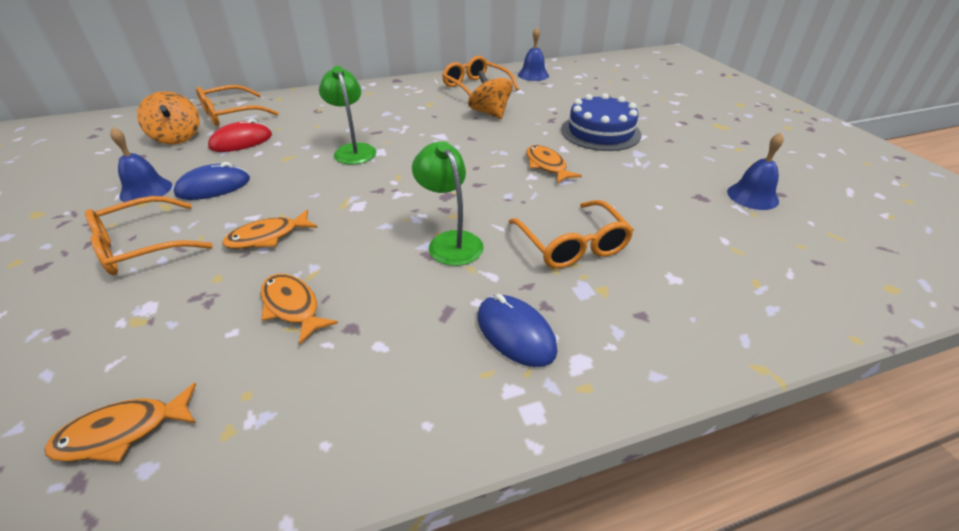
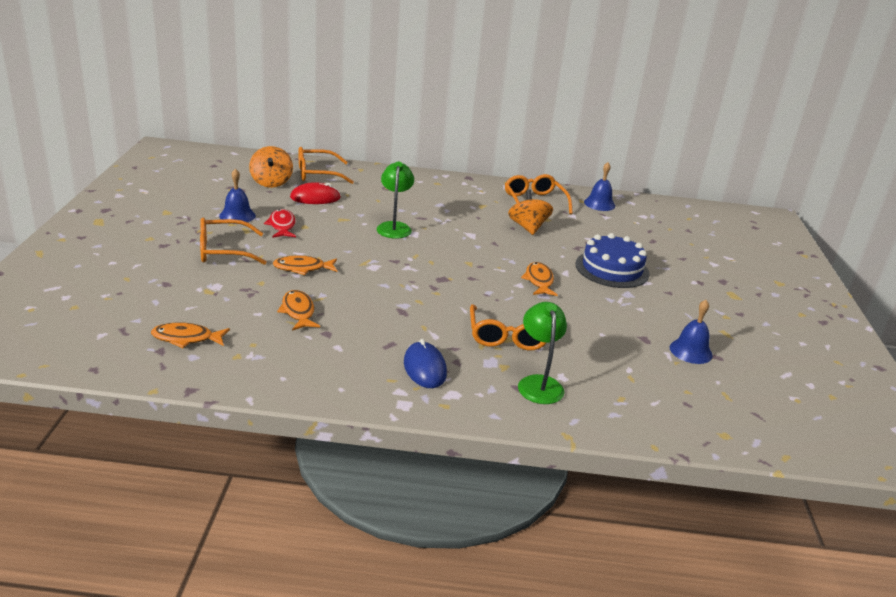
camera: 20 degrees right, 10 degrees down
(213, 187) = (282, 226): blue mouse -> red fish
(450, 241) = (422, 308): green lamp -> green lamp (538, 383)

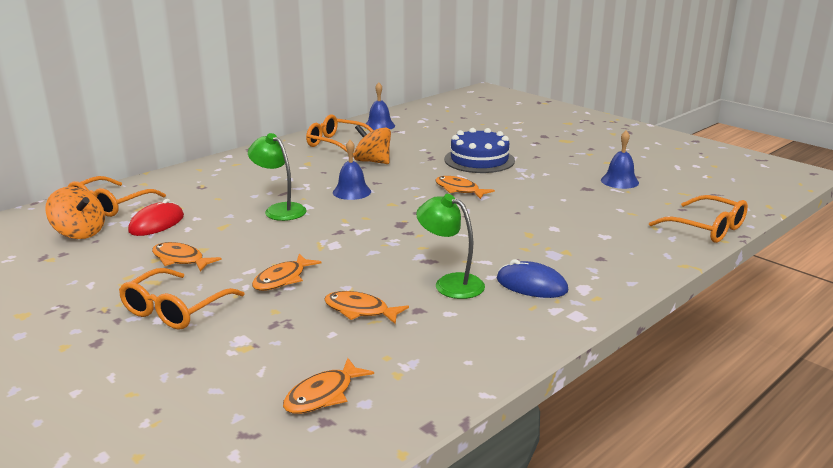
camera: 45 degrees left, 5 degrees down
(237, 215) = (114, 276): blue bell -> blue bell (352, 192)
(282, 226) = (180, 259): red fish -> orange fish
(507, 336) = (524, 233): orange glasses -> orange glasses (706, 228)
(538, 383) = (604, 248): green lamp -> green lamp (450, 283)

